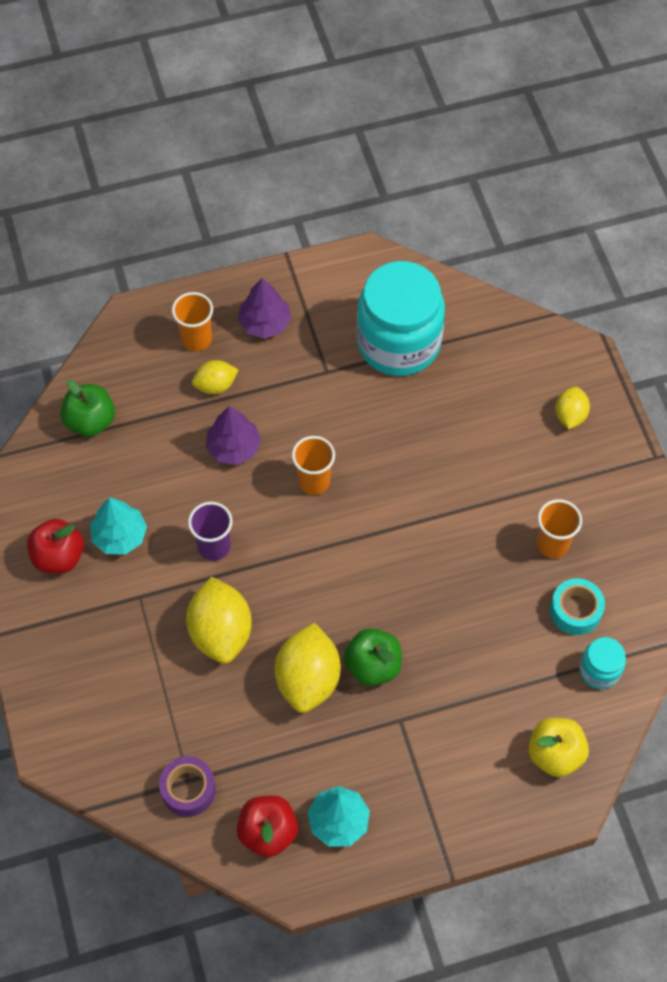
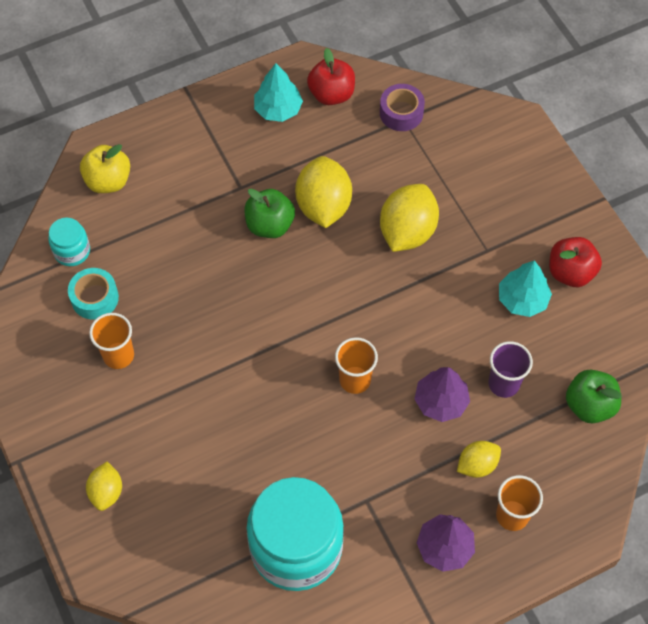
camera: 170 degrees right, 0 degrees up
(214, 546) = (433, 303): purple cup -> purple cup (503, 384)
(221, 632) = (407, 232): yellow lemon -> yellow lemon turned 45 degrees clockwise

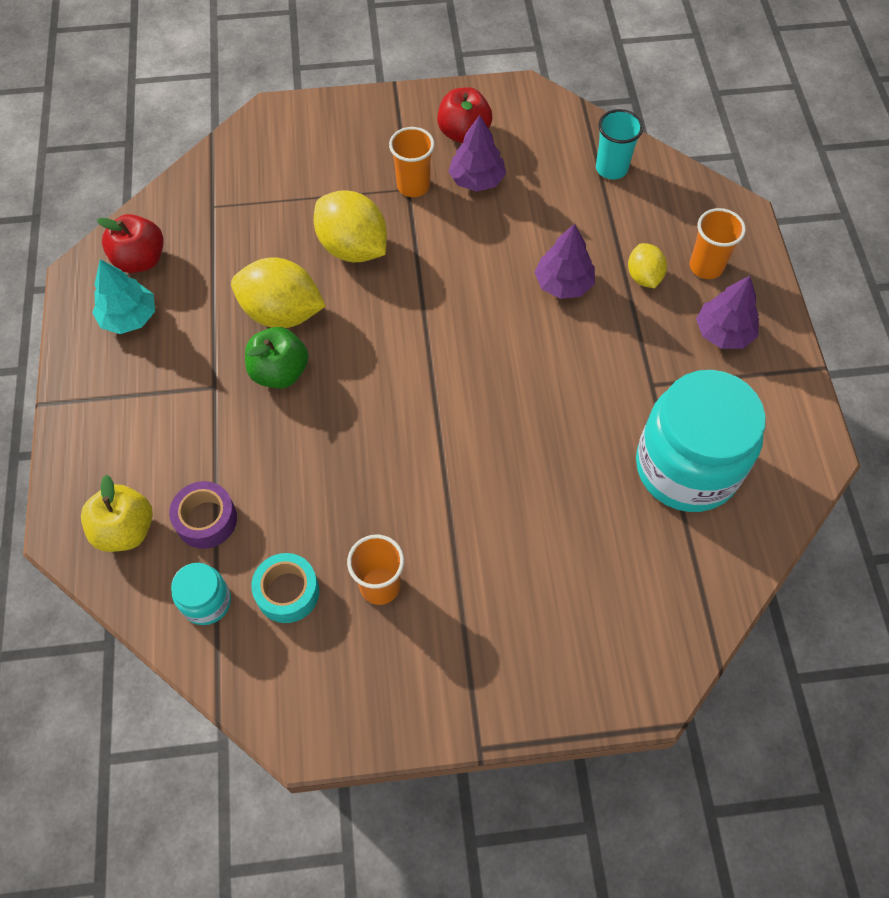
camera: 70 degrees left, 0 degrees up
(106, 492) = (557, 650): yellow lemon -> none
(355, 380) = (509, 351): orange cup -> orange cup (413, 186)
(401, 113) = (203, 205): purple tape -> purple tape (206, 520)
(503, 384) = (563, 226): purple cup -> none
(522, 299) = (476, 180): turquoise tree -> purple tree
(589, 405) = (611, 168): green apple -> turquoise cup

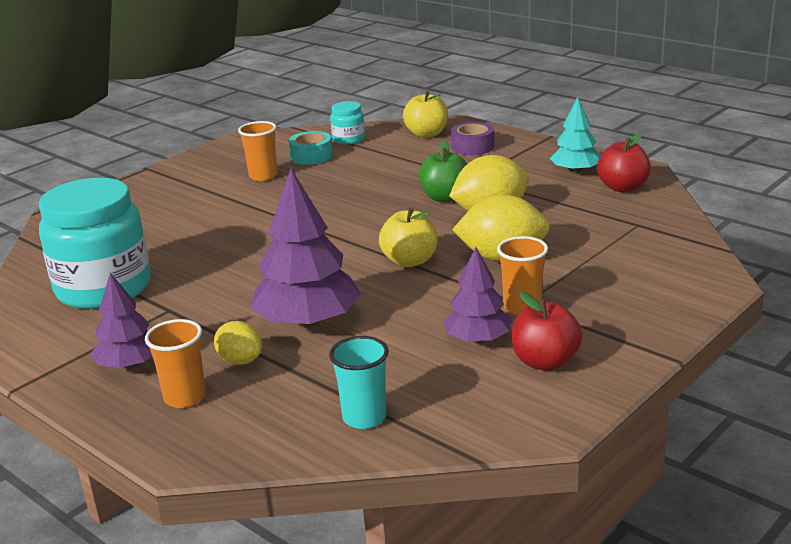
camera: 140 degrees right, 35 degrees down
(206, 520) = (391, 151): purple tape -> purple tape (472, 147)
(419, 299) = (410, 261): none -> yellow apple
(563, 284) = (308, 322): purple tree -> purple tree, size x1.66

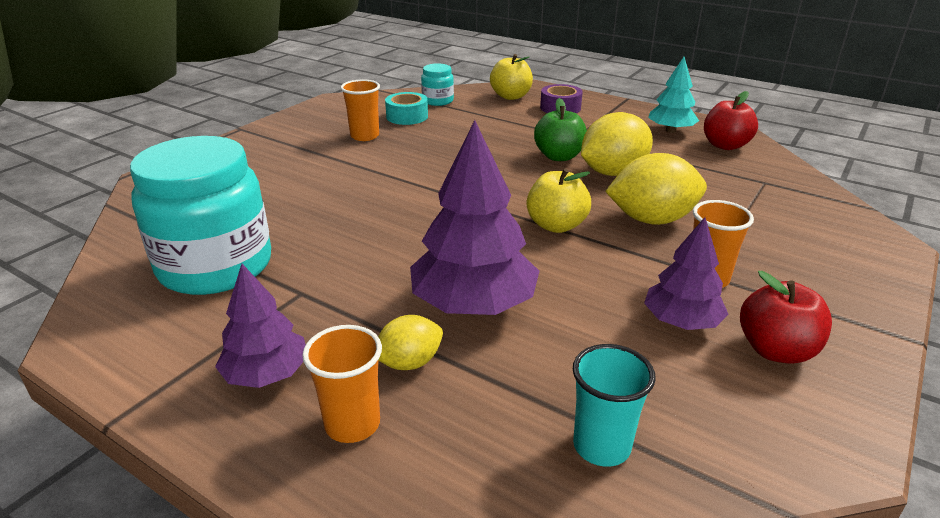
camera: 10 degrees left, 5 degrees up
(240, 361) = (409, 362): yellow lemon -> yellow lemon turned 60 degrees counterclockwise

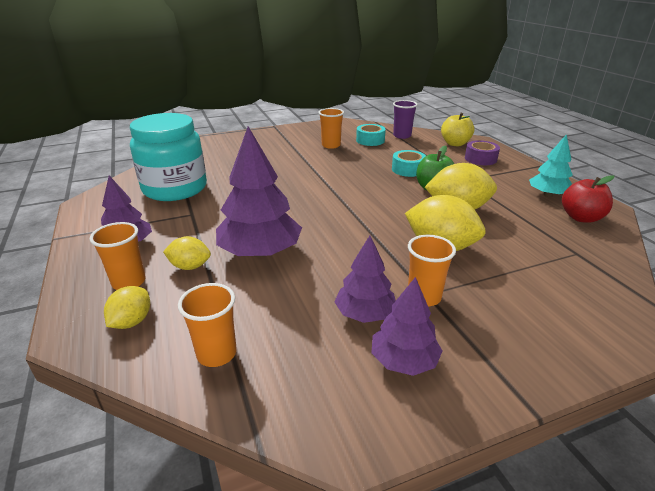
camera: 35 degrees right, 0 degrees up
(438, 101) = (402, 136): turquoise jar -> purple cup
(440, 470) = (132, 321): none -> yellow lemon
(502, 142) = (408, 169): none -> turquoise tape
(556, 225) = (370, 228): yellow apple -> none
(601, 446) = (217, 354): turquoise cup -> orange cup
(776, 350) = (404, 361): red apple -> purple tree

